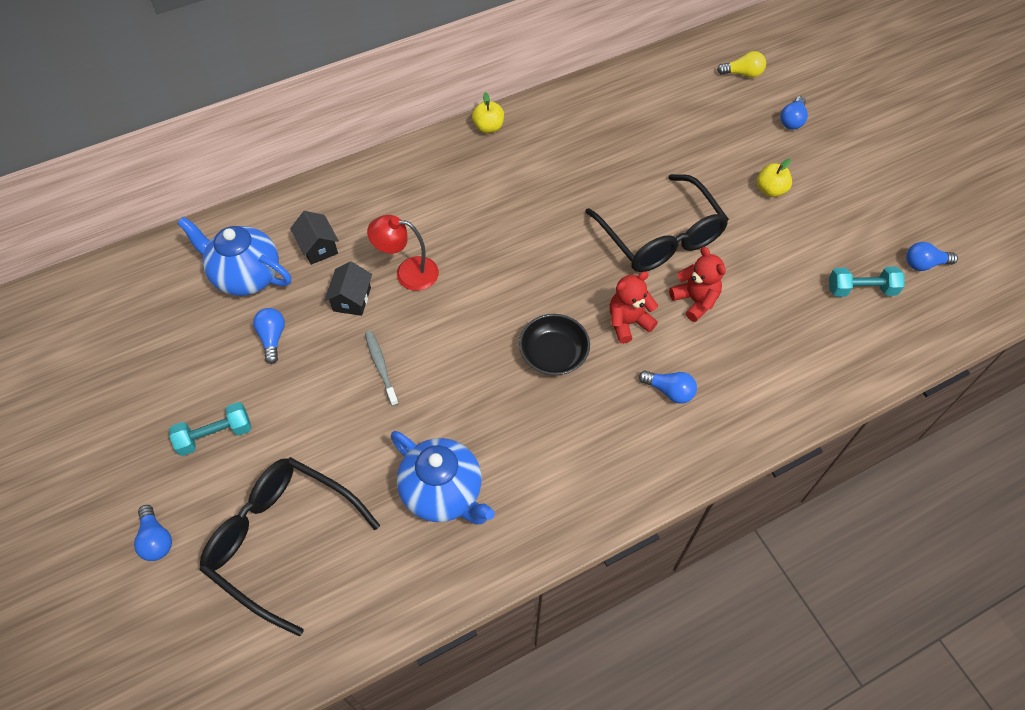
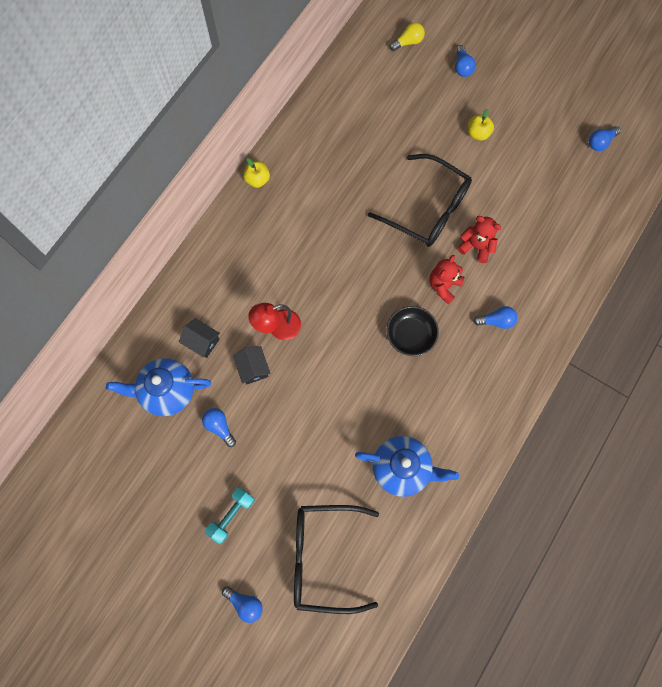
camera: 30 degrees left, 15 degrees up
(381, 367) = (306, 406): grey toothbrush -> none
(861, 289) = (572, 182): turquoise dumbbell -> none

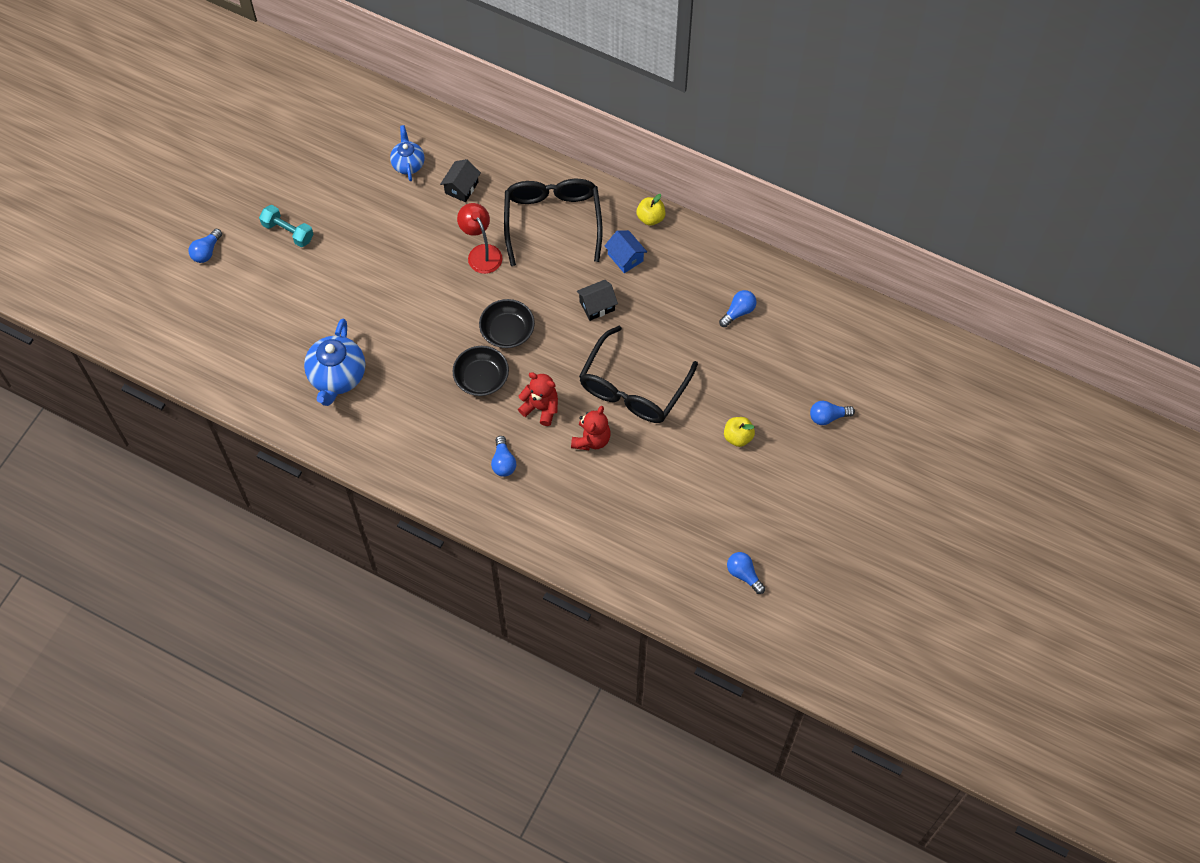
camera: 85 degrees right, 10 degrees down
(167, 391) = (408, 164): blue teapot -> blue teapot, size x0.60
(219, 427) = (374, 212): blue light bulb -> blue light bulb (738, 312)
(253, 368) = (436, 235): black house -> black house (597, 306)
(296, 204) = (625, 257): none -> blue house
(323, 557) = (249, 313): black glasses -> black glasses (552, 221)
(363, 309) = (507, 331): none -> black bowl
(408, 42) = (854, 356): yellow light bulb -> none

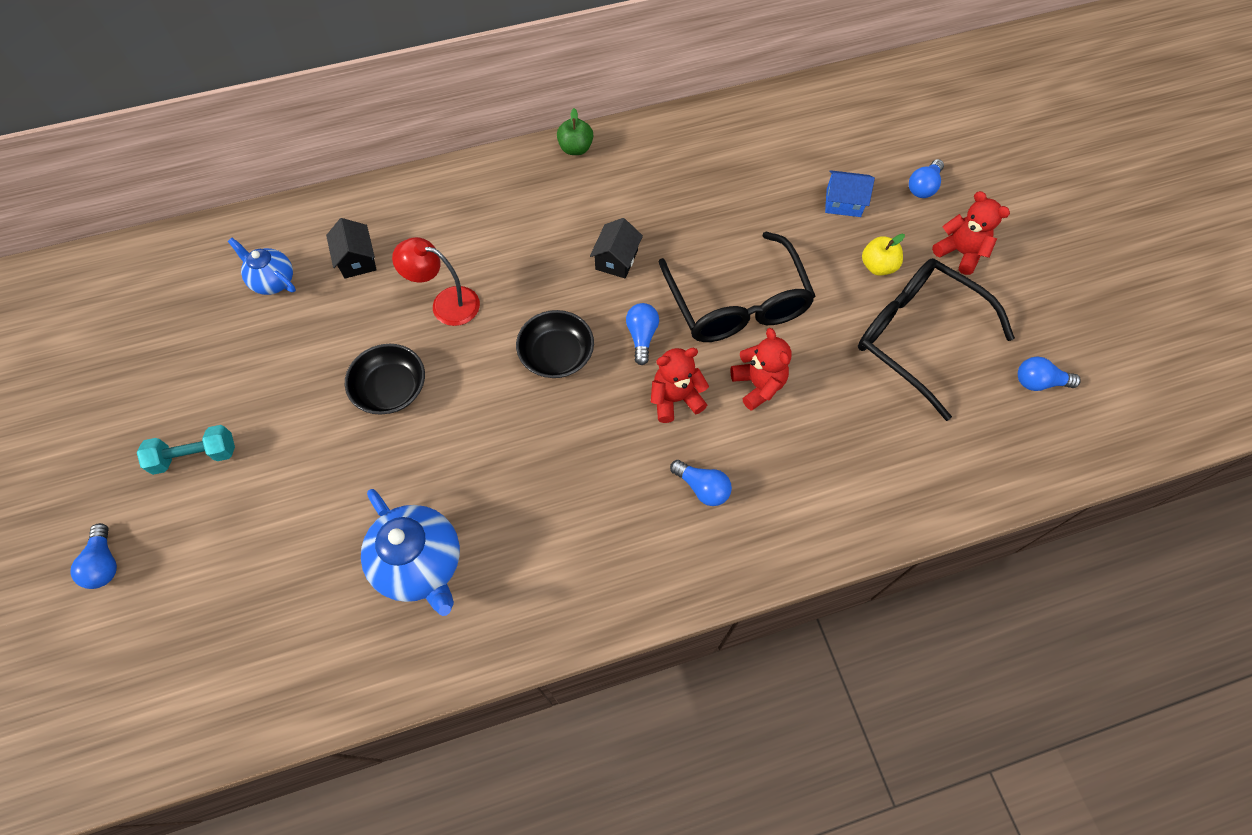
camera: 45 degrees left, 0 degrees up
(481, 378) = (582, 423): black bowl -> black bowl (391, 389)
(552, 221) = (486, 220): black glasses -> black glasses (916, 337)
(625, 257) = (592, 198): blue house -> blue house (843, 203)
(650, 218) = (576, 148): yellow apple -> green apple
(738, 312) = (746, 164): blue light bulb -> blue light bulb (642, 336)
(796, 472) = (960, 253): none -> red teddy bear

